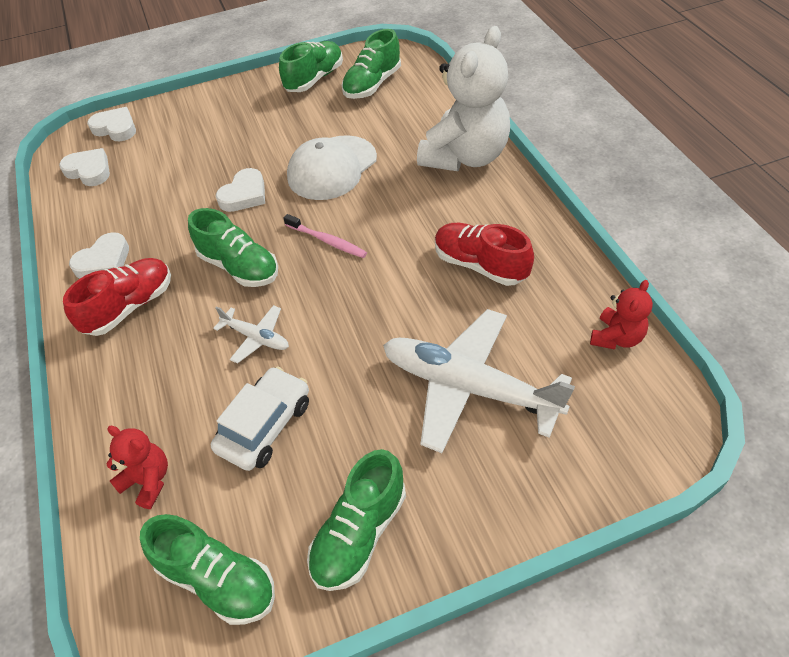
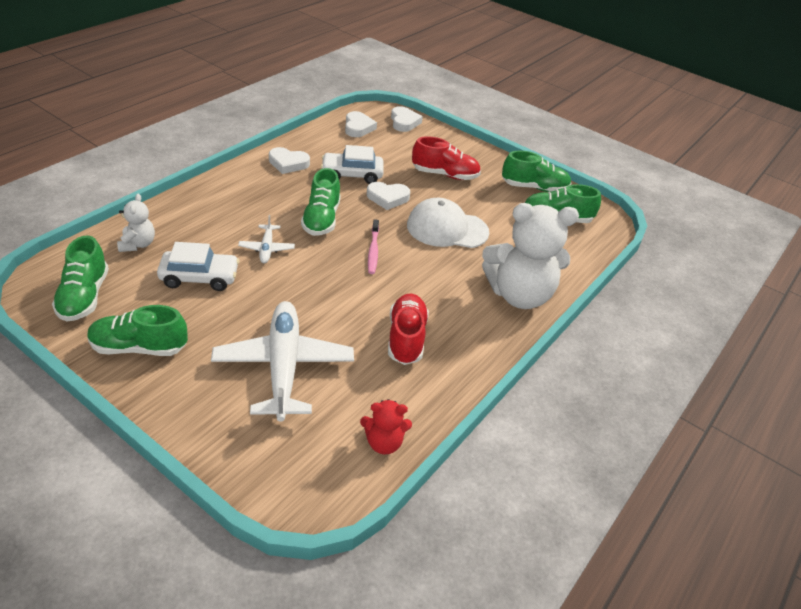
camera: 50 degrees right, 10 degrees down
(130, 307) = (259, 187): red shoe -> red shoe (445, 175)
(148, 481) = (138, 244): red teddy bear -> white teddy bear
(177, 209) = (352, 174): none -> white car

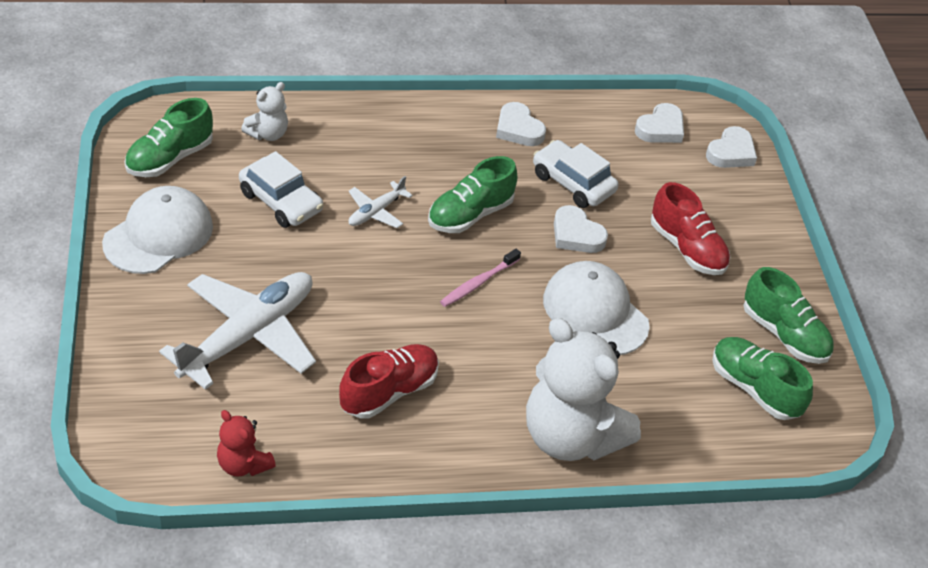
camera: 45 degrees right, 5 degrees up
(139, 348) = (158, 234): green shoe -> white cap

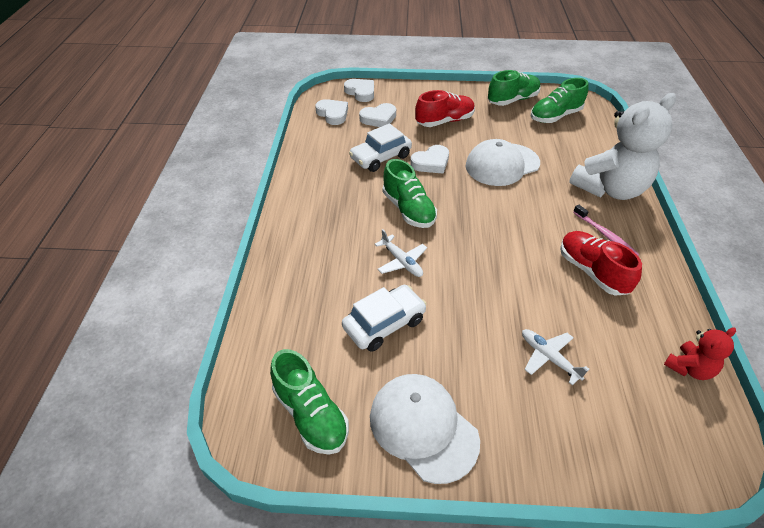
camera: 75 degrees left, 0 degrees up
(247, 336) = (549, 358): white plane -> white plane, size x0.47
(268, 134) = (291, 328): white teddy bear -> none
(478, 283) = (479, 213): pink toothbrush -> pink toothbrush (605, 235)
(518, 129) = (319, 175): white heart -> white heart (379, 118)

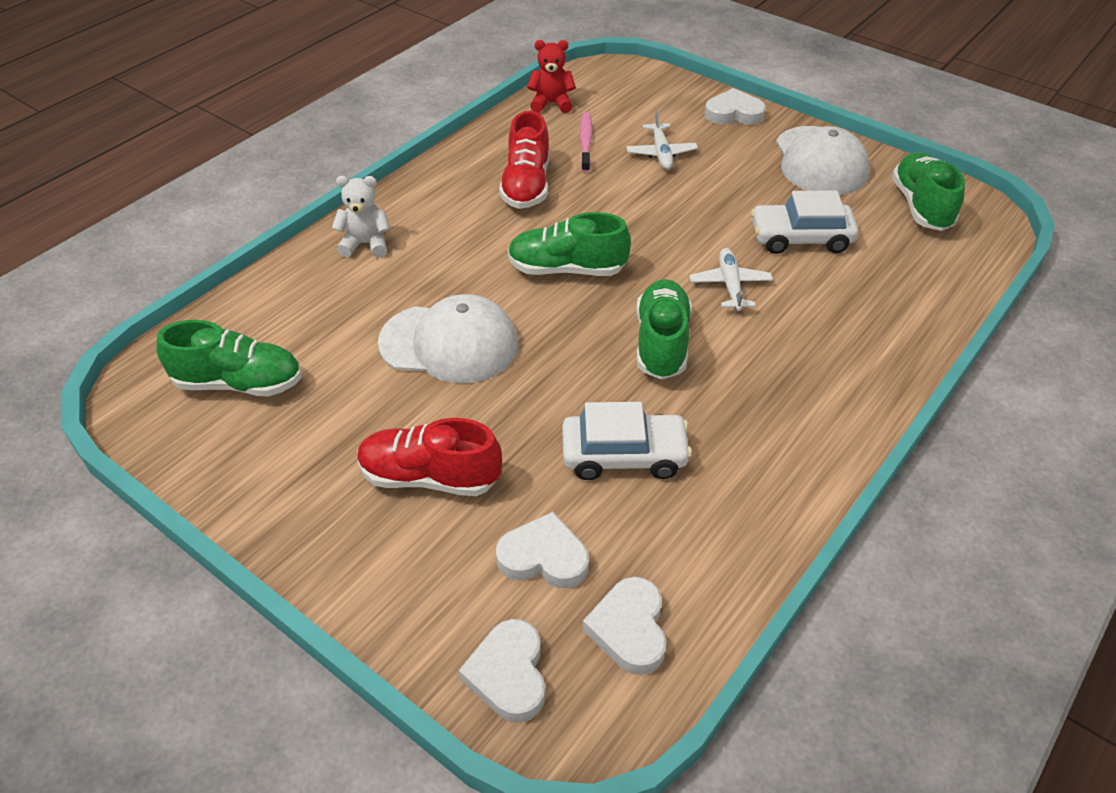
camera: 145 degrees left, 0 degrees up
(431, 163) = (551, 401): white heart -> white heart (733, 113)
(512, 100) = (245, 459): green shoe -> green shoe (567, 269)
(605, 235) = (458, 206): pink toothbrush -> pink toothbrush (586, 142)
(610, 189) = (365, 244): white teddy bear -> white teddy bear, size x0.47

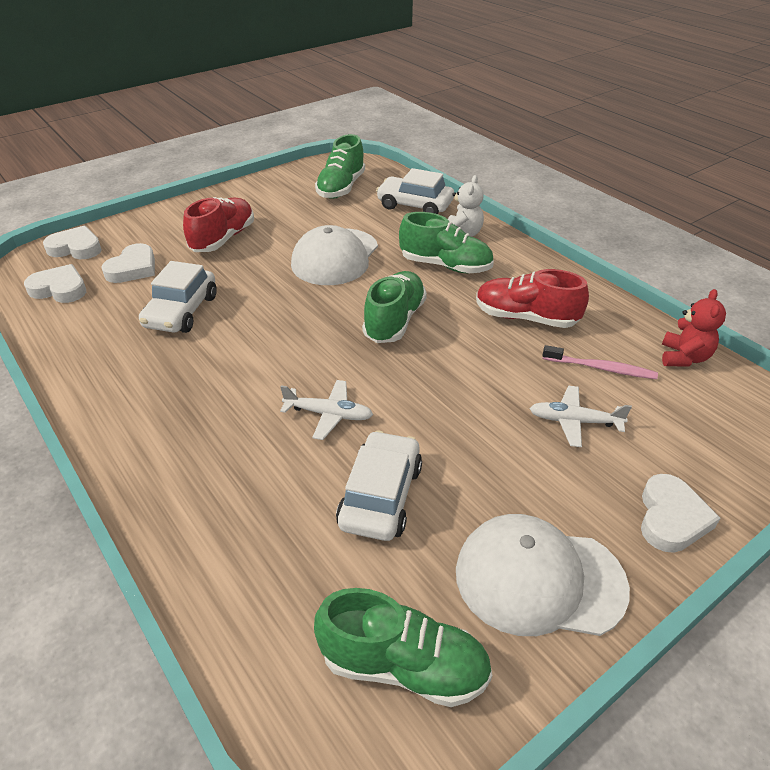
camera: 105 degrees right, 5 degrees down
(291, 295) = (415, 205): none -> white car
(661, 343) = (278, 353): green shoe -> green shoe (445, 266)

